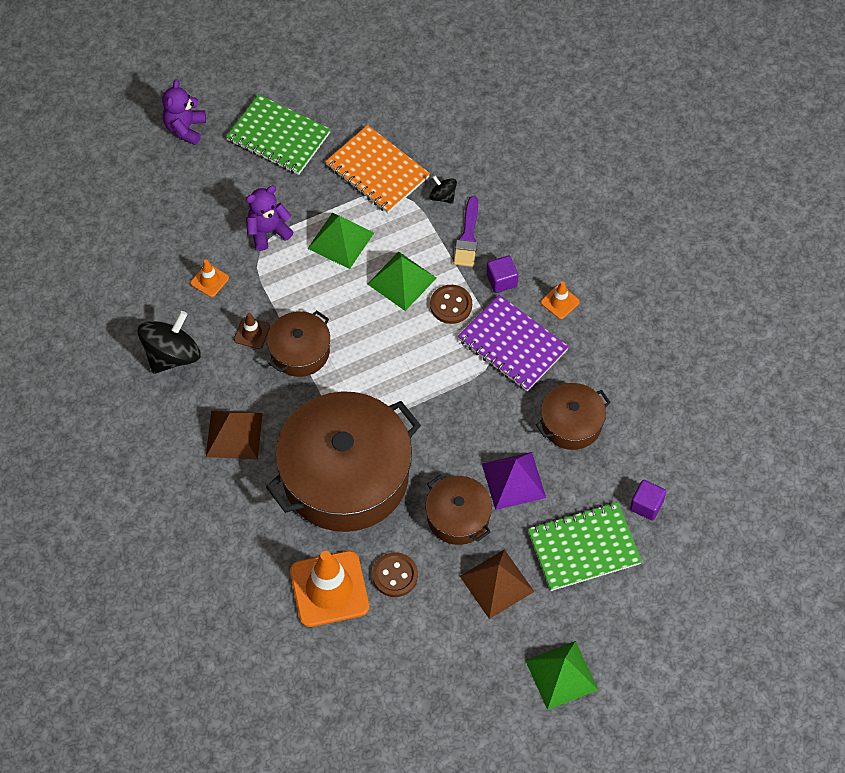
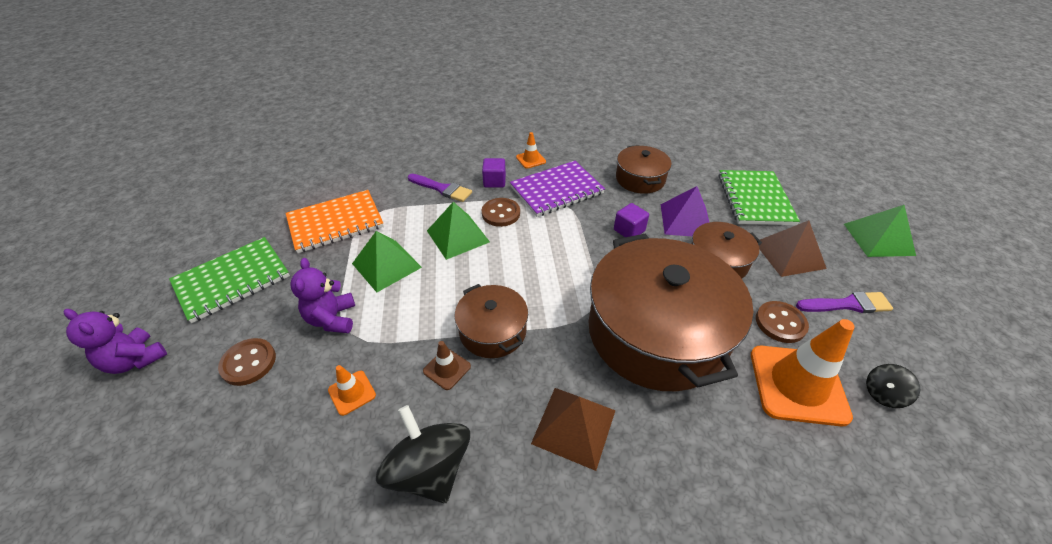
camera: 70 degrees left, 15 degrees down
(209, 200) = (248, 363): none -> brown button
(442, 635) = (847, 304): none -> purple brush
(443, 196) = (394, 192): black spinning top -> black spinning top (883, 394)
(646, 505) = (720, 162): purple cube -> purple cube (629, 230)

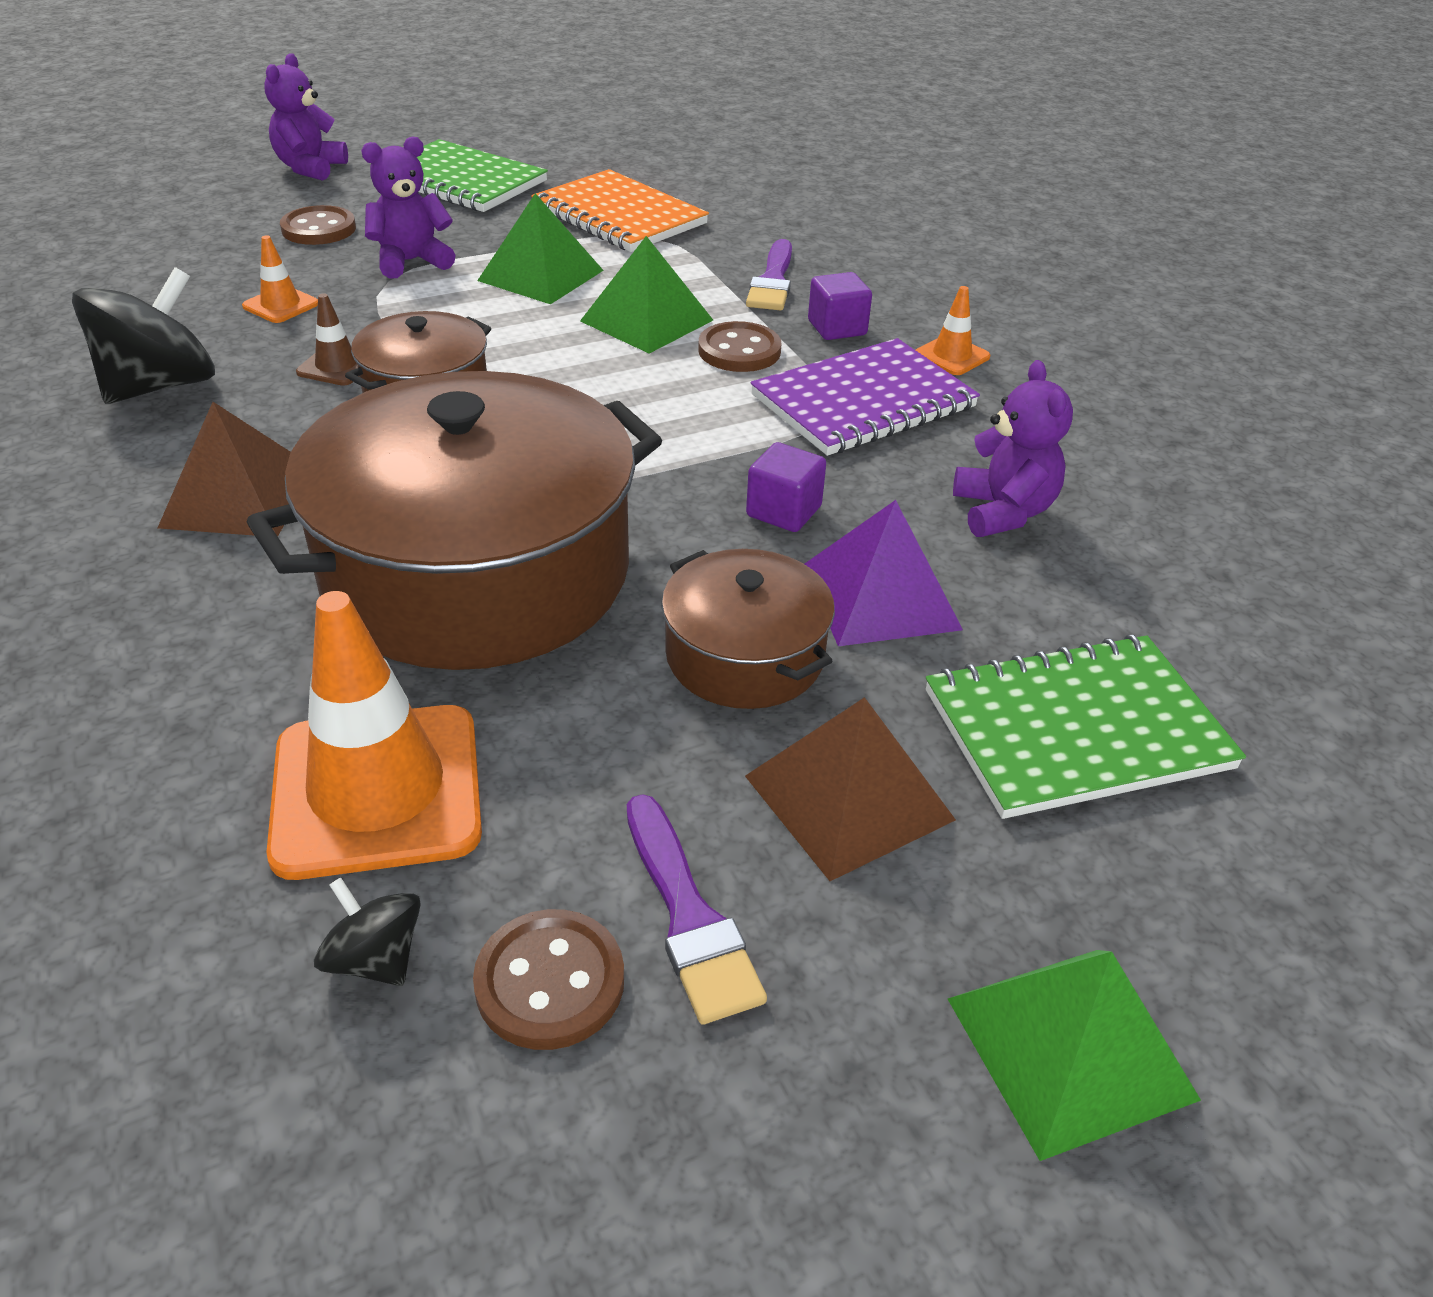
camera: 70 degrees right, 5 degrees down
(556, 190) = (863, 402): purple notebook -> purple notebook turned 75 degrees counterclockwise
(640, 179) = (1003, 512): brown pot -> purple teddy bear
(780, 323) = (566, 768): brown button -> brown button (550, 982)

